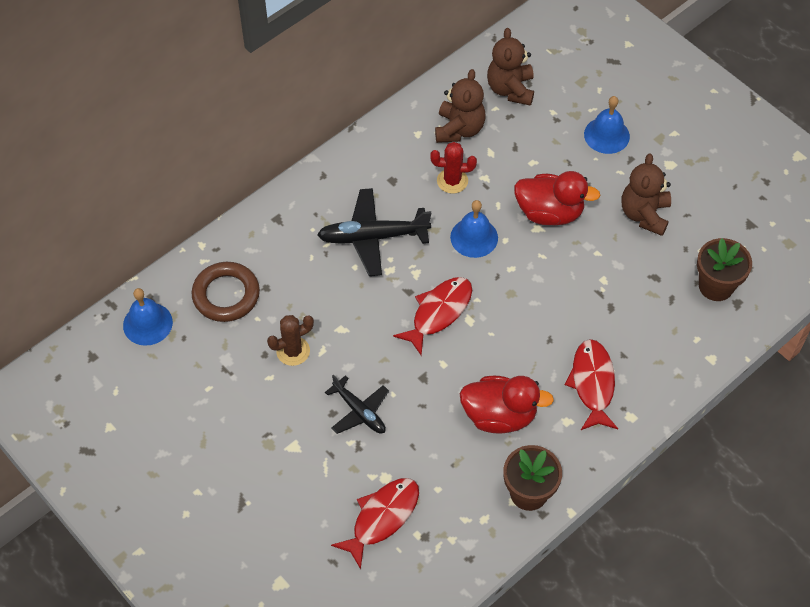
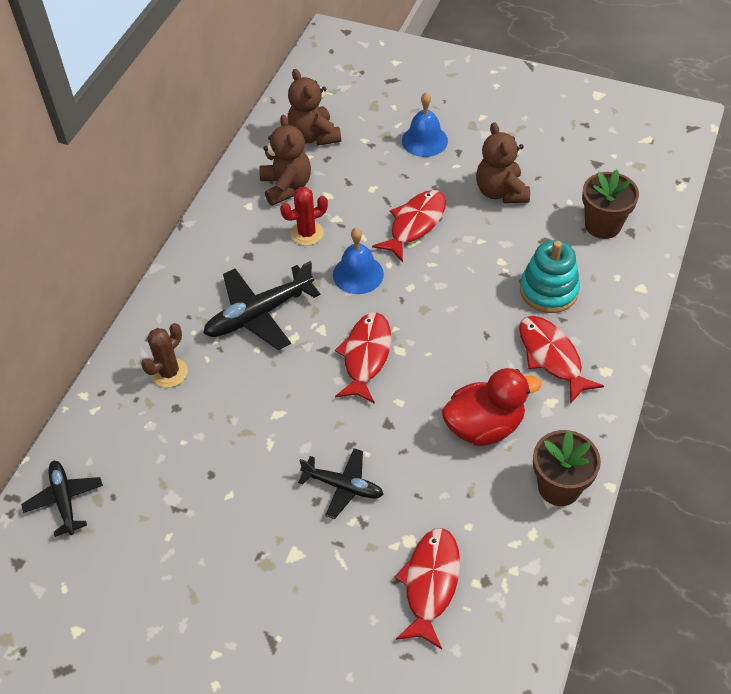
camera: 25 degrees left, 5 degrees down
(147, 323) = (64, 500): blue bell -> black plane
(226, 295) = (137, 433): brown ring -> none
(293, 351) = (239, 457): brown cactus -> brown cactus (169, 373)
(549, 212) = (415, 224): red duck -> red fish
(628, 324) = (548, 290): none -> turquoise stacking toy

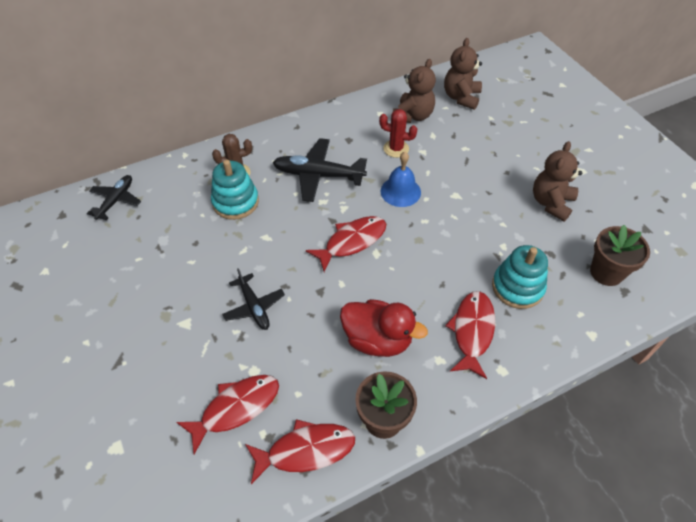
camera: 40 degrees right, 0 degrees up
(204, 403) = (235, 202): none -> turquoise stacking toy
(415, 224) = (469, 186): red fish -> red fish (305, 450)
(424, 140) = (531, 140): blue bell -> none

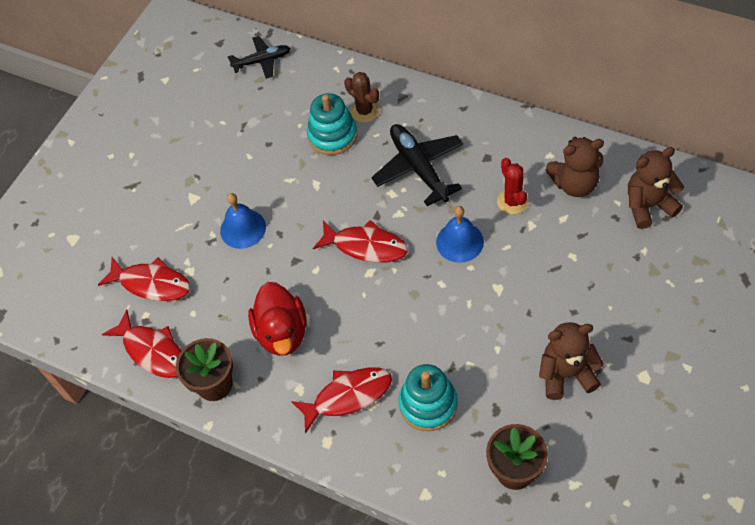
camera: 60 degrees right, 5 degrees up
(254, 307) = (243, 228): black plane -> blue bell

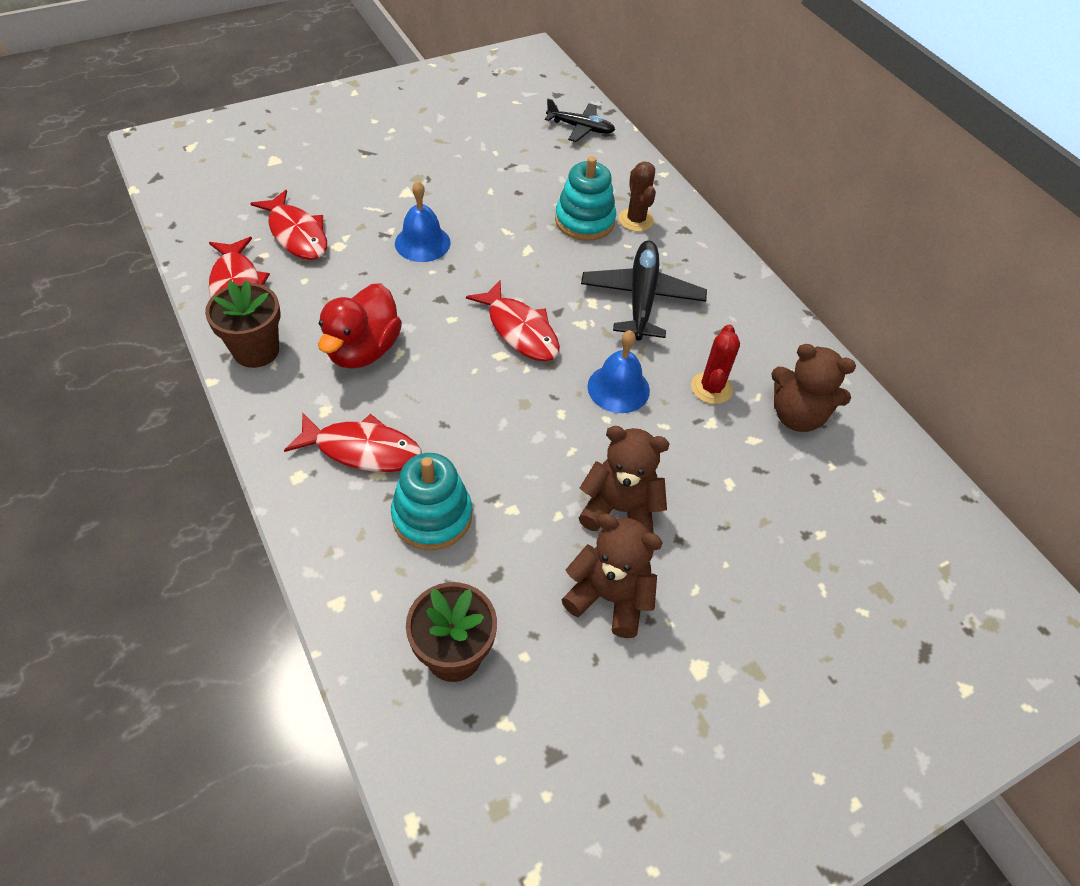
camera: 25 degrees right, 5 degrees down
(648, 206) = (866, 492): brown teddy bear -> brown teddy bear (620, 509)

